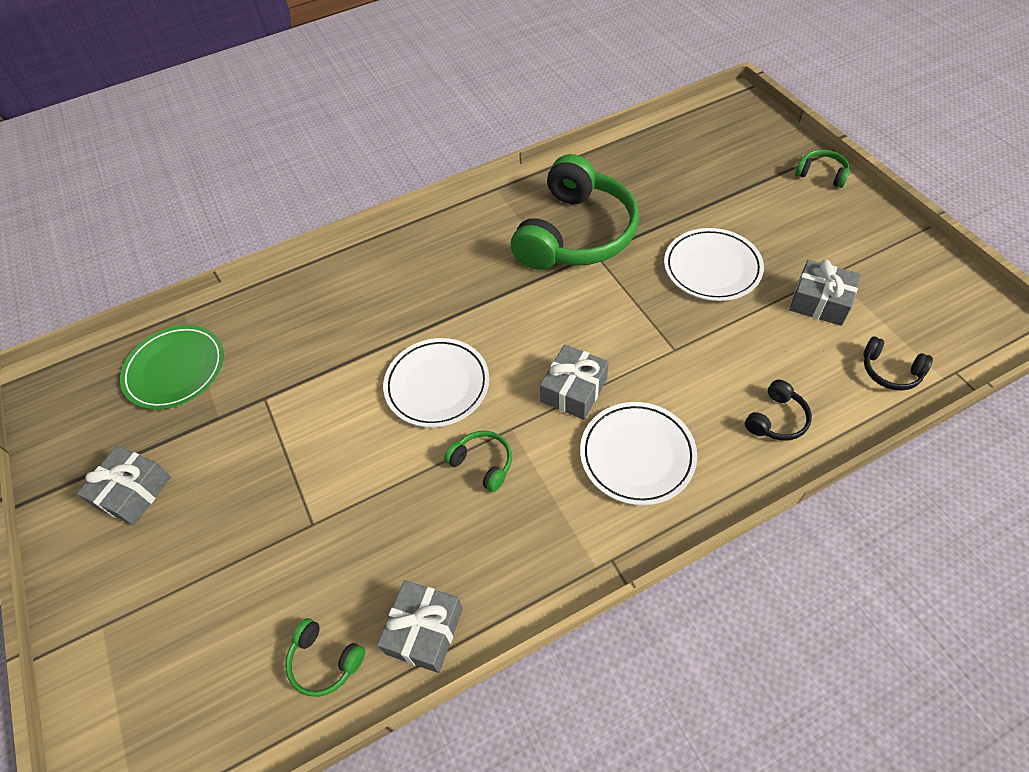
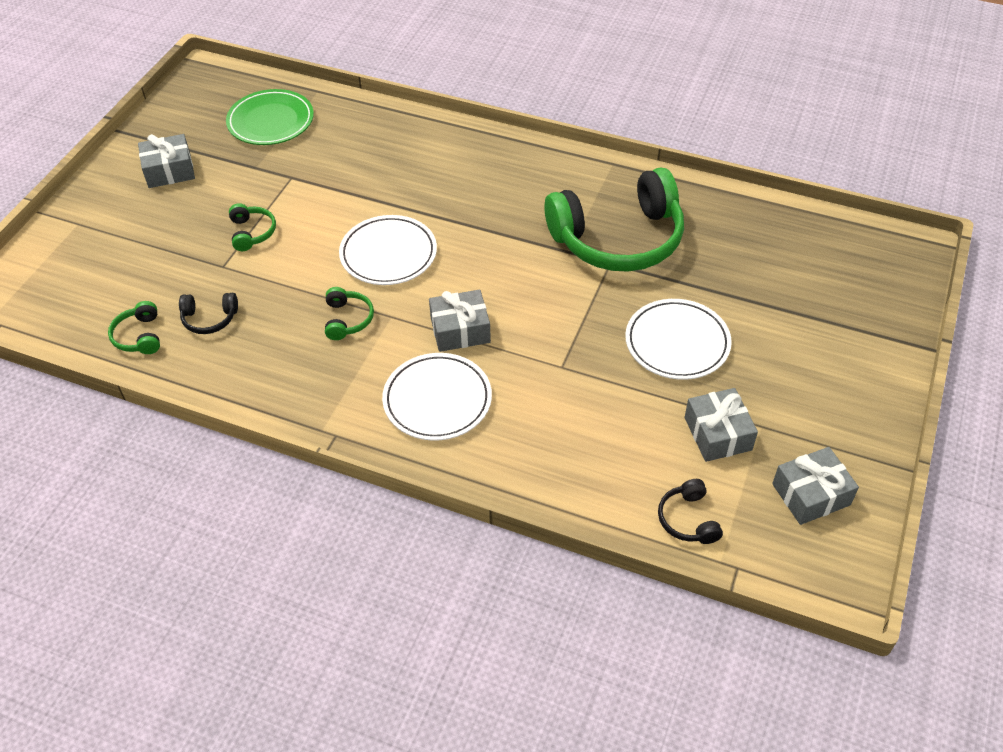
camera: 45 degrees right, 5 degrees down
(424, 631) = (198, 370): grey gift -> grey gift (811, 494)
(776, 419) = (556, 467): black headphones -> black headphones (209, 319)
(821, 174) = (887, 357): green headphones -> green headphones (252, 233)

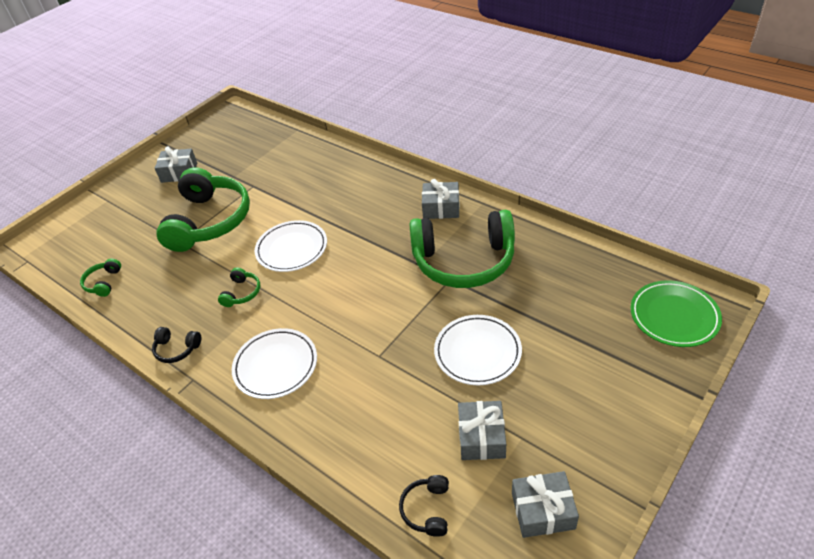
camera: 20 degrees right, 5 degrees down
(209, 319) = (153, 277): black headphones -> black headphones (177, 349)
(252, 233) = (209, 221): green headphones -> green headphones, size x2.47
(271, 121) = (258, 147): green plate -> green plate (674, 316)
(460, 330) = (316, 314): grey gift -> grey gift (441, 208)

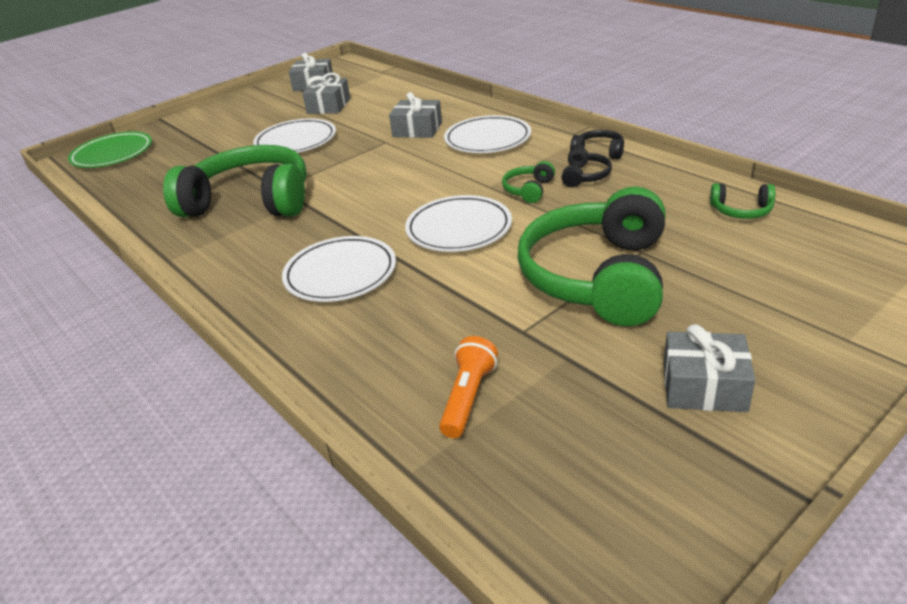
camera: 170 degrees left, 10 degrees down
(103, 283) = (741, 210): green headphones -> green headphones turned 90 degrees clockwise
(277, 155) = (468, 397): none -> orange flashlight
(360, 206) = (340, 274): none -> white plate
(427, 509) = (386, 84): black headphones -> black headphones (585, 176)
(441, 208) = (227, 259): grey gift -> grey gift (417, 129)

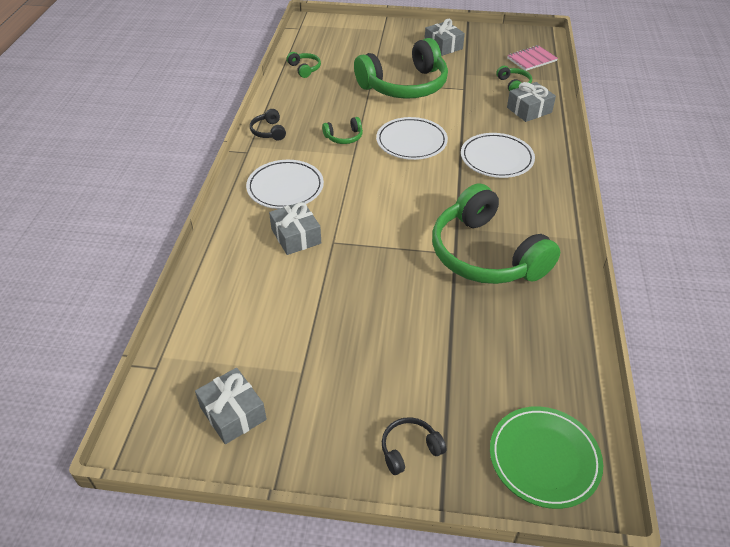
camera: 135 degrees left, 10 degrees up
(296, 141) = (379, 305): white plate -> none
(329, 106) = (287, 342): grey gift -> grey gift (529, 110)
(468, 397) = (513, 84): orange flashlight -> green headphones
(522, 490) = (531, 60): none -> pink notebook
(585, 176) = (308, 124): black headphones -> black headphones (409, 449)

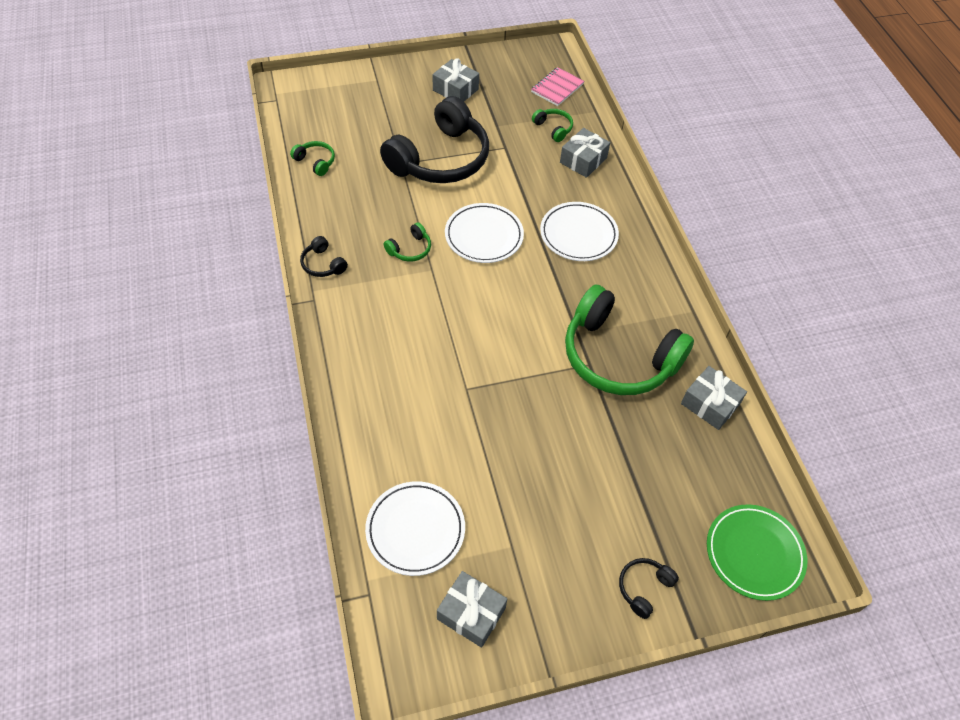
camera: 25 degrees left, 10 degrees up
(285, 187) = (382, 335): white plate -> white plate (415, 530)
(296, 236) = (425, 394): grey gift -> grey gift (710, 404)
(405, 86) = (440, 159): green headphones -> black headphones

